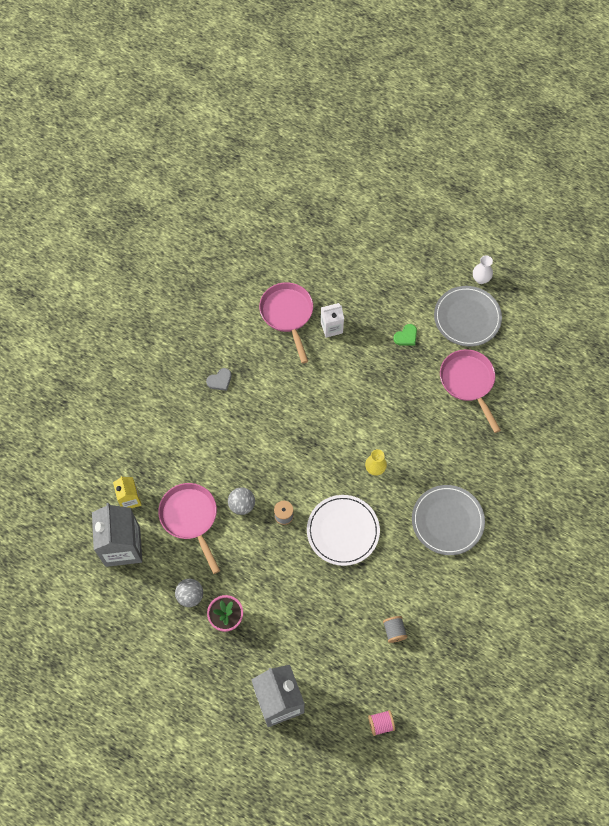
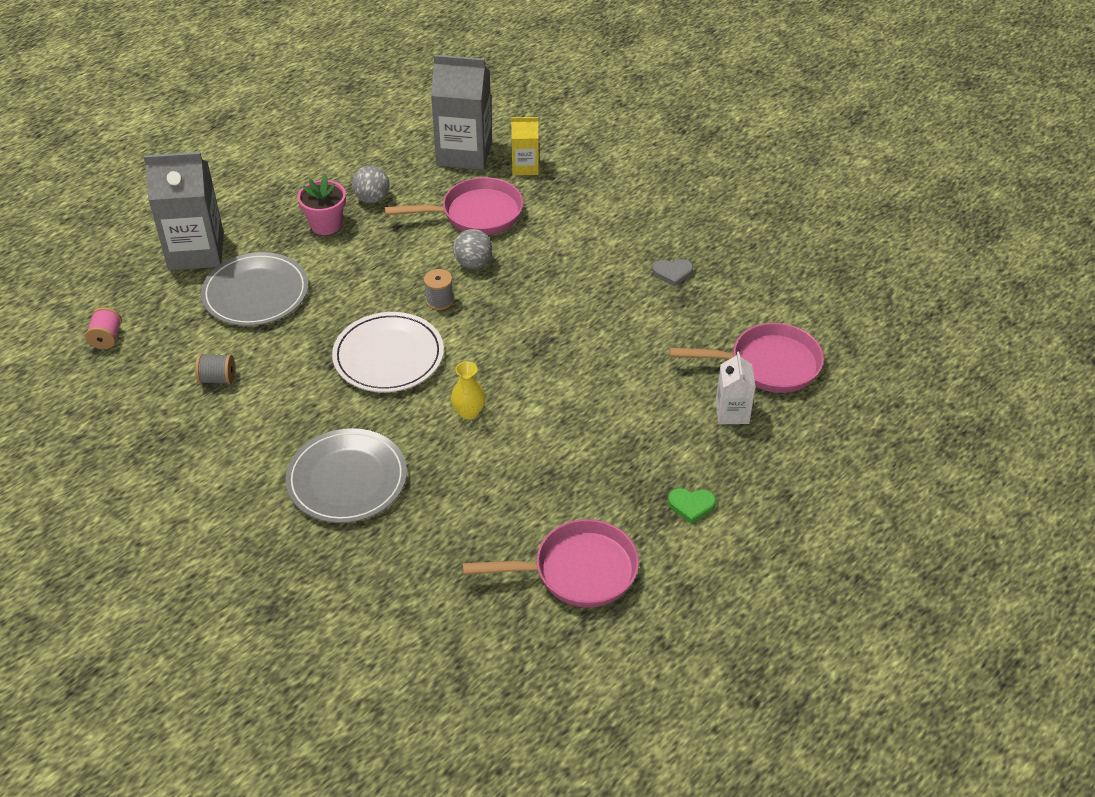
camera: 105 degrees right, 20 degrees down
(220, 380) = (672, 273): grey heart -> grey heart turned 75 degrees counterclockwise
(406, 336) = (691, 505): green heart -> green heart turned 60 degrees counterclockwise
(467, 317) = (708, 604): grey plate -> grey plate (255, 293)
(480, 279) = (788, 649): white vase -> none

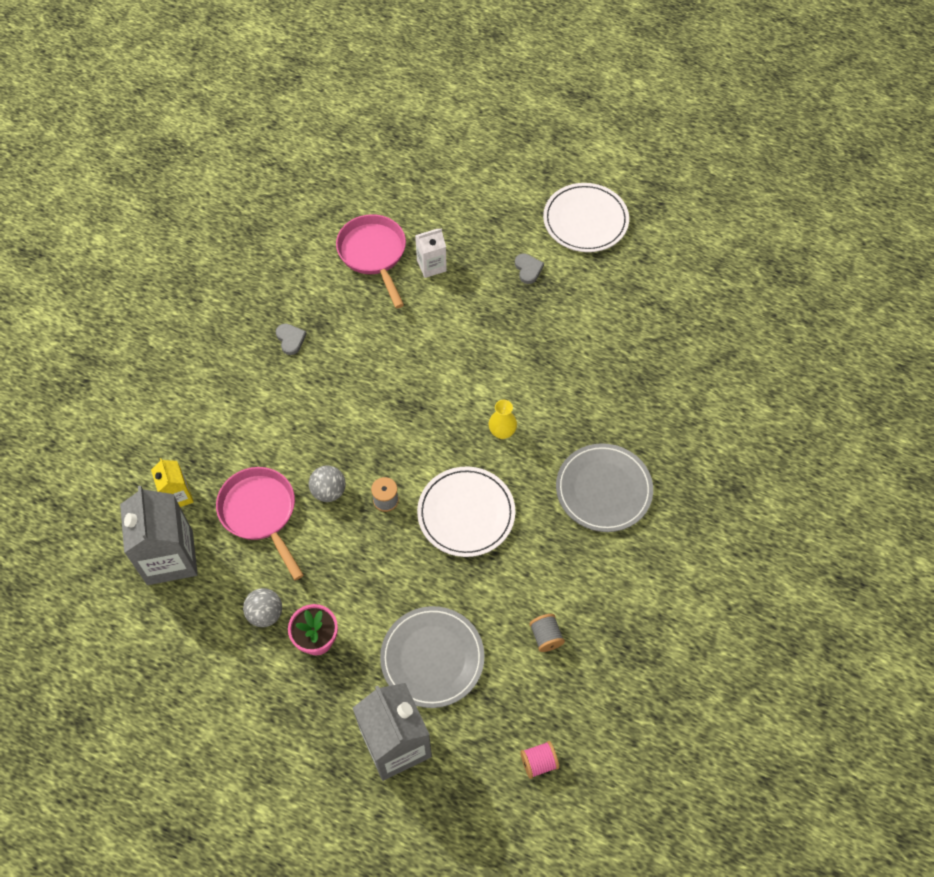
camera: 110 degrees left, 15 degrees up
(577, 571) = (613, 318): pink pan -> none
(691, 505) = (528, 269): green heart -> grey heart
(753, 596) = (585, 220): none -> white plate

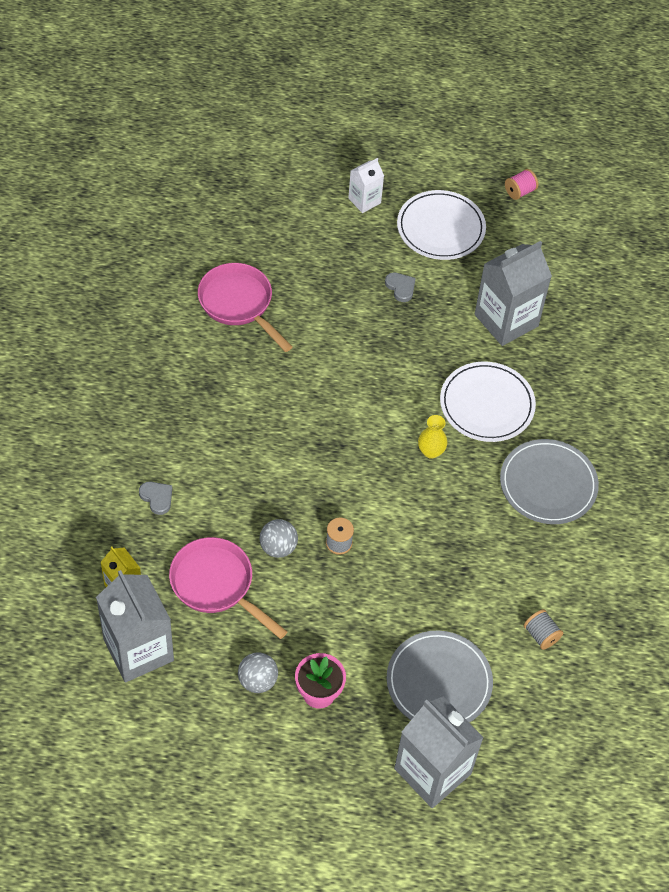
camera: 20 degrees left, 5 degrees down
(290, 339) = (183, 407): grey heart -> grey heart (157, 498)
(431, 265) = (302, 303): white carton -> white carton (364, 200)
(466, 513) = (423, 537): white plate -> white plate (487, 404)
(539, 762) = (575, 752): pink spool -> pink spool (519, 191)
(617, 321) = (506, 320): none -> grey carton

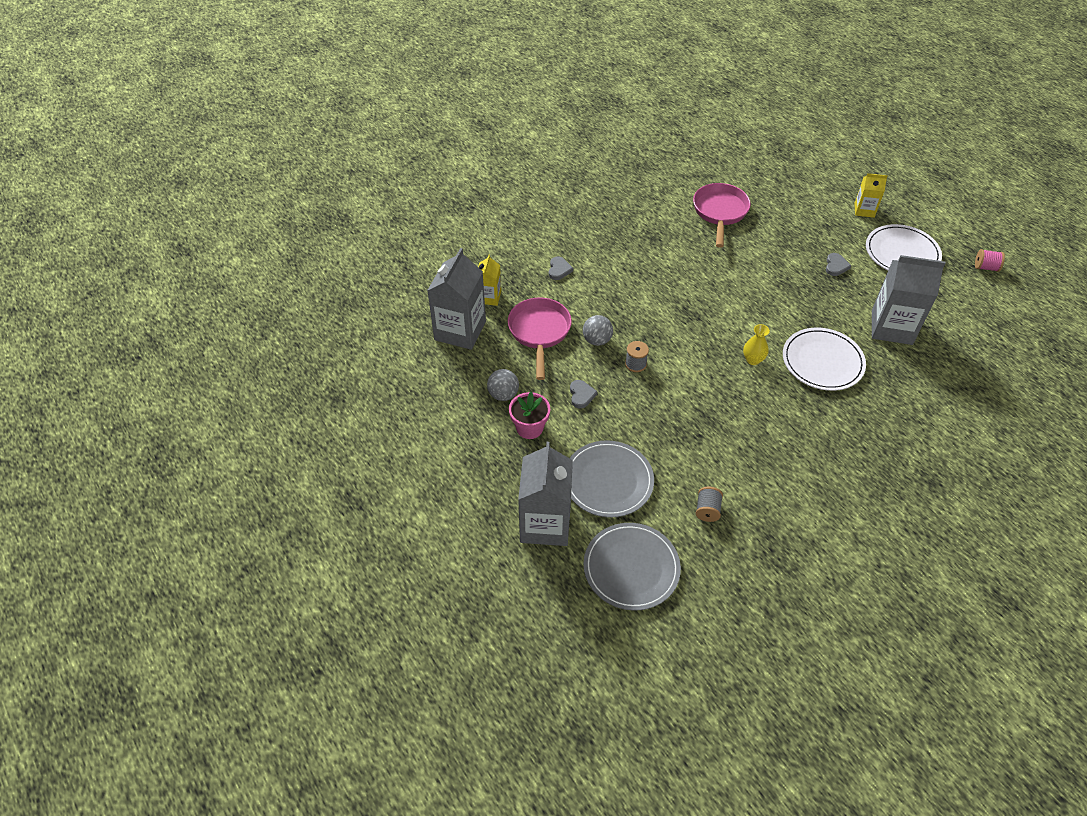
camera: 50 degrees right, 5 degrees down
(327, 618) = (581, 395): none -> grey heart
(364, 200) = (864, 210): white carton -> yellow carton
(548, 484) = (814, 433): grey plate -> grey plate (631, 568)

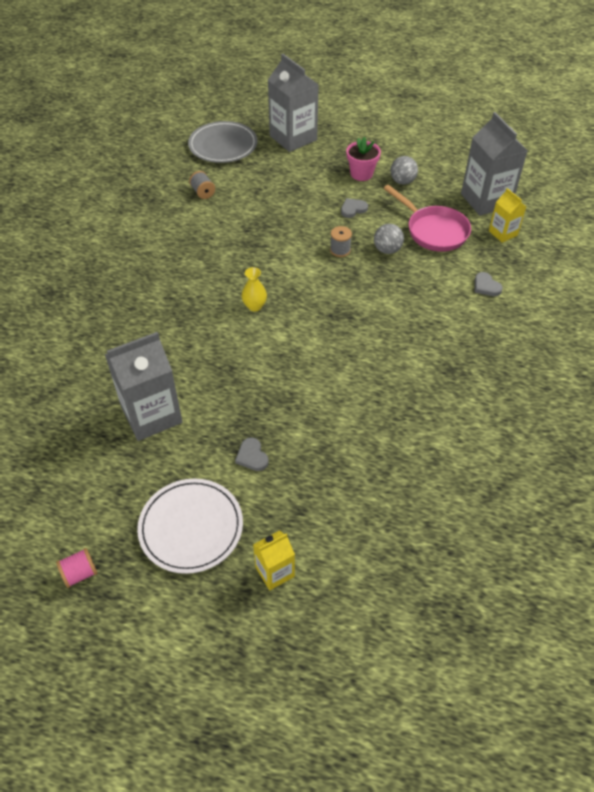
camera: 140 degrees right, 0 degrees up
(581, 395) = (353, 209): grey heart -> grey heart turned 105 degrees clockwise
(608, 481) = (280, 174): grey plate -> none
(720, 212) = (425, 448): pink pan -> none
(822, 361) = (195, 339): white plate -> none

